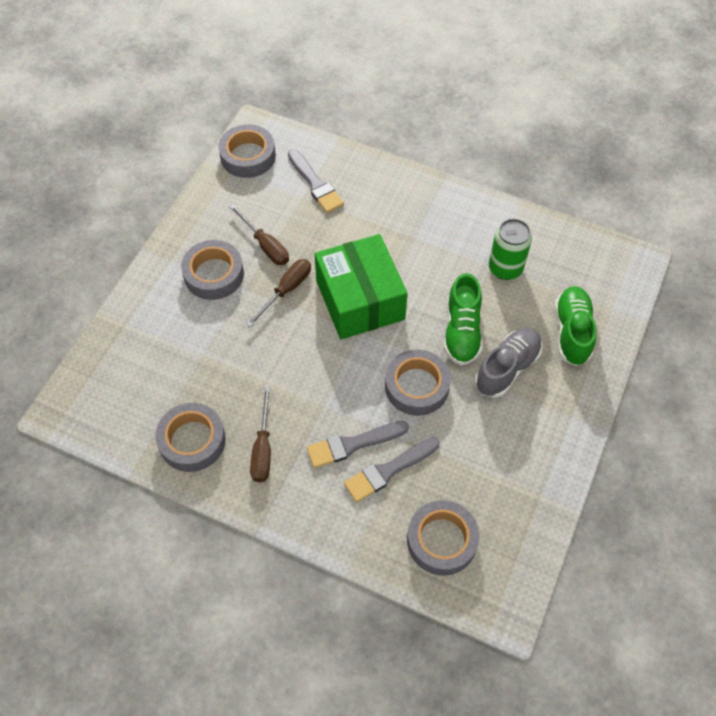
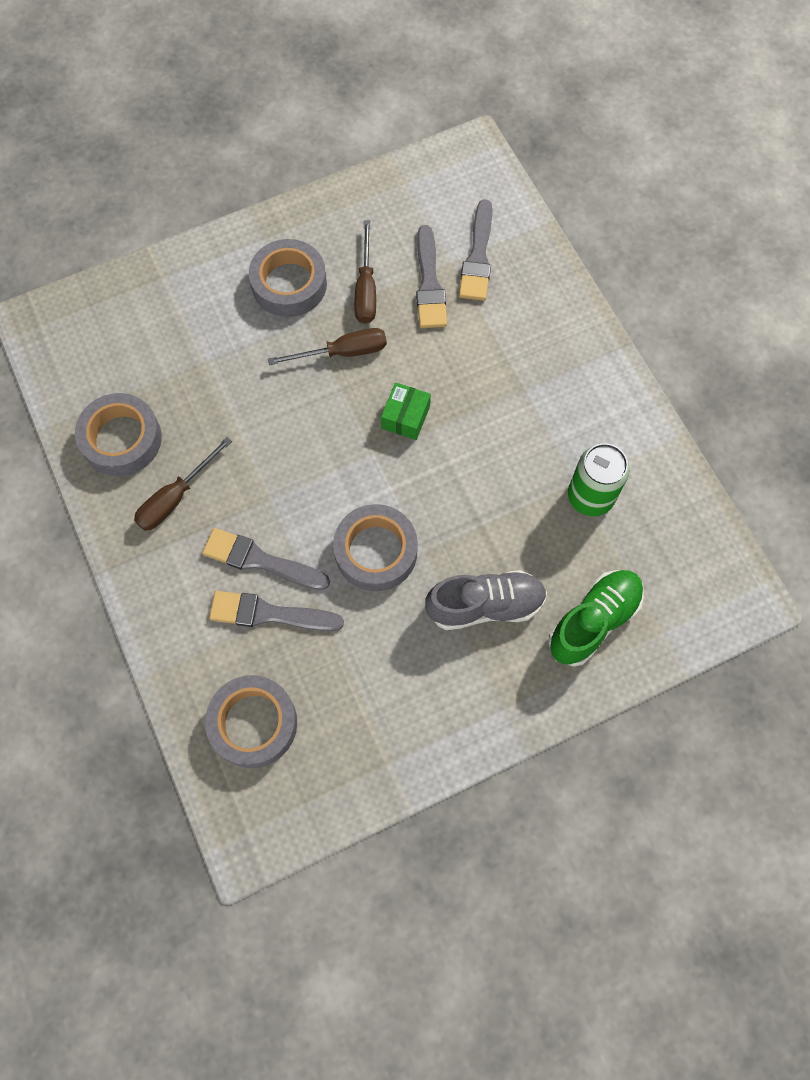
camera: 40 degrees right, 10 degrees up
(248, 156) = (437, 177): grey tape -> none
(301, 217) = (429, 283): none -> grey brush
(360, 300) = (405, 417): green box -> green box, size x0.42
(462, 331) = (476, 530): green shoe -> none

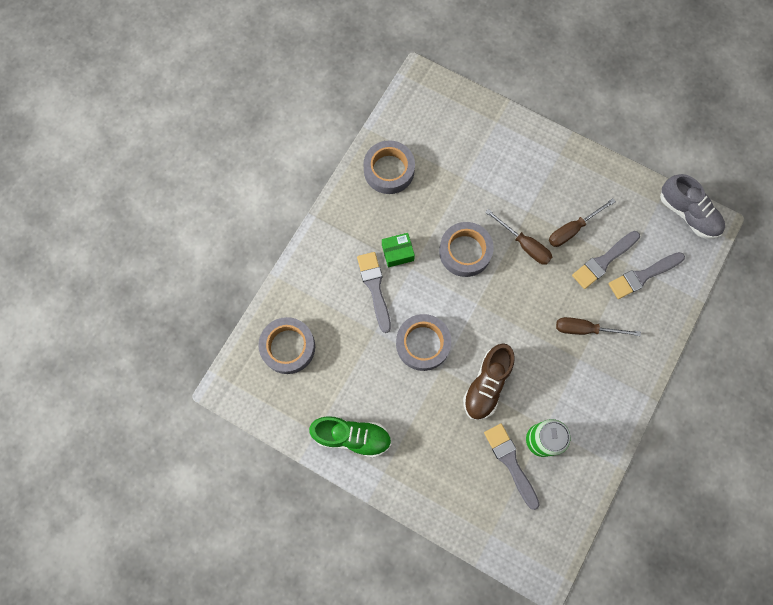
camera: 55 degrees right, 5 degrees up
(175, 497) = (377, 220): brown screwdriver -> brown screwdriver (585, 329)
(269, 614) = (349, 313): grey brush -> grey brush (510, 462)
(289, 284) = (543, 187): grey tape -> grey tape (465, 251)
(405, 417) = (512, 305): green box -> green box (397, 253)
(481, 512) = (486, 385): none -> brown shoe
(485, 605) = (434, 423): grey shoe -> grey shoe (688, 214)
(593, 621) = (468, 490): green shoe -> green shoe (352, 436)

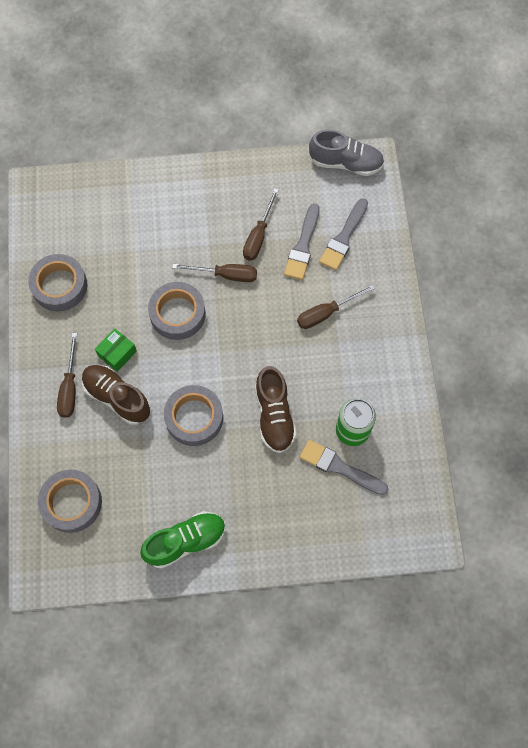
camera: 35 degrees left, 5 degrees down
(344, 256) = (70, 387): none -> brown screwdriver
(374, 288) = (117, 397): grey brush -> brown shoe

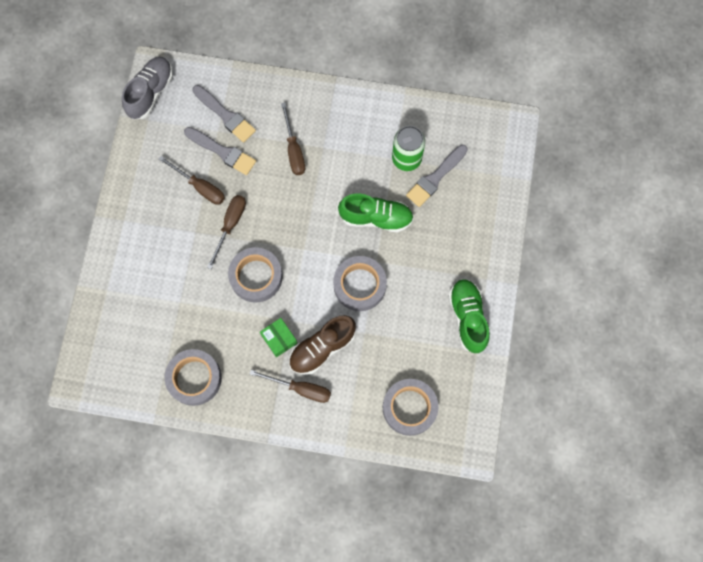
camera: 75 degrees left, 5 degrees up
(274, 415) = (376, 218): brown shoe -> green shoe

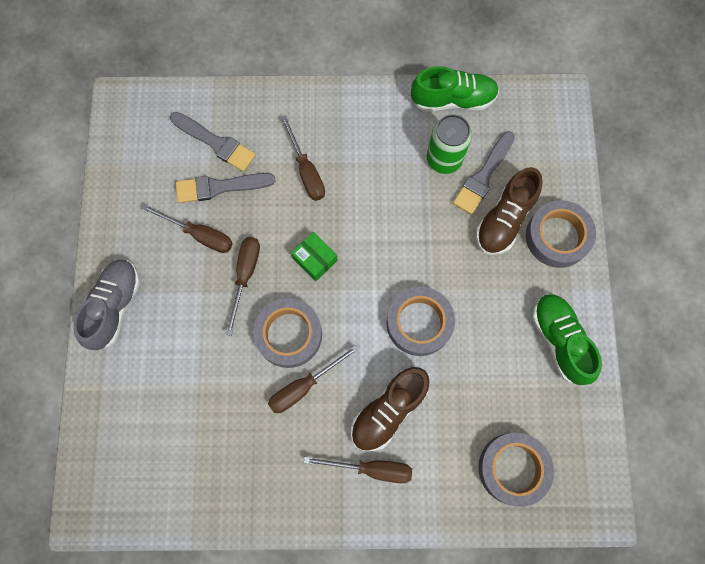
camera: 10 degrees left, 0 degrees up
(150, 92) = (119, 130): grey shoe -> grey shoe (114, 306)
(194, 378) = (234, 480): grey tape -> grey tape (557, 237)
(222, 152) = (220, 187): grey brush -> grey brush turned 150 degrees clockwise
(260, 318) = (304, 386): none -> brown screwdriver
(279, 339) = (332, 409): green box -> green box (315, 259)
(376, 218) = (422, 236): green shoe -> green shoe (453, 100)
(445, 215) = (504, 220): none -> brown shoe

